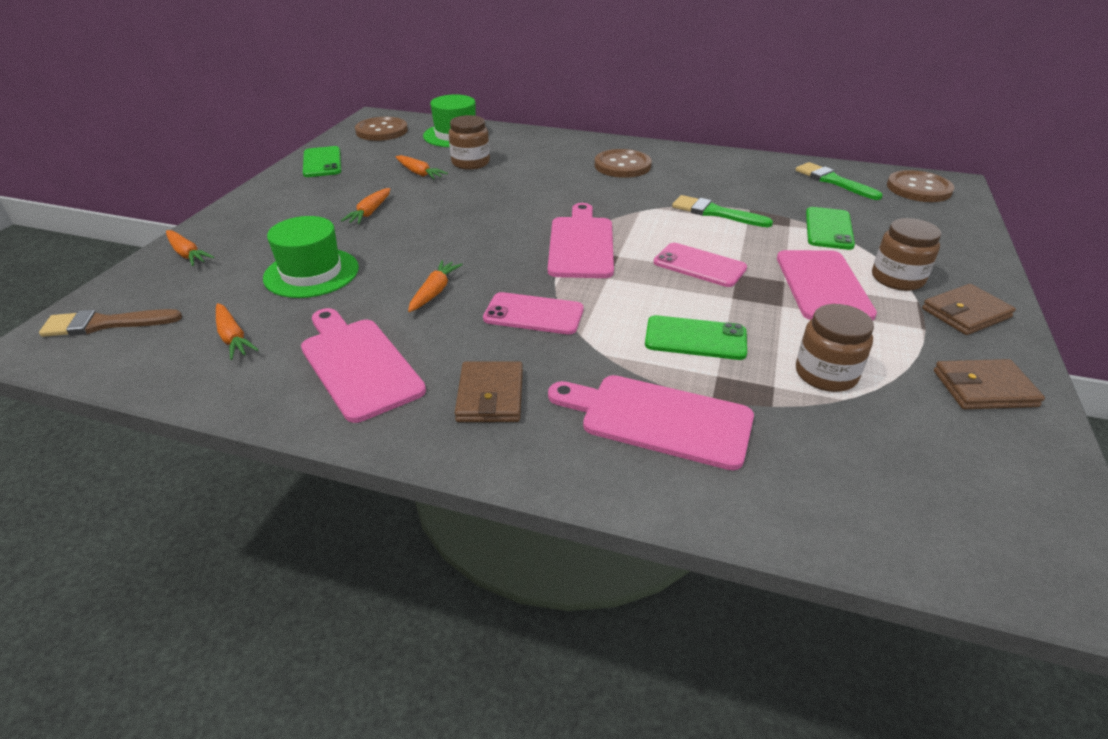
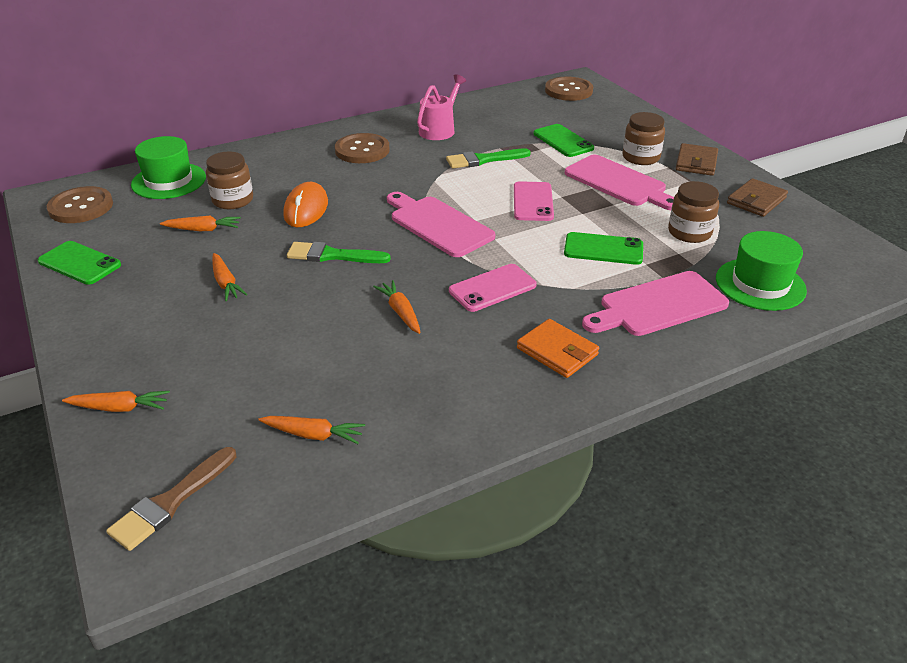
camera: 45 degrees left, 0 degrees up
(311, 273) = (276, 354): green hat -> green hat (760, 284)
(358, 364) = (443, 388): pink cutting board -> none
(490, 396) = (557, 351): brown wallet -> orange wallet
(506, 189) = (306, 209): none -> orange mouse
(695, 338) = (603, 249): green phone -> green phone turned 45 degrees clockwise
(699, 265) = (533, 202): pink phone -> pink phone turned 75 degrees counterclockwise
(718, 174) = (439, 129): none -> pink watering can
(833, 181) = (516, 105): green brush -> green brush (332, 255)

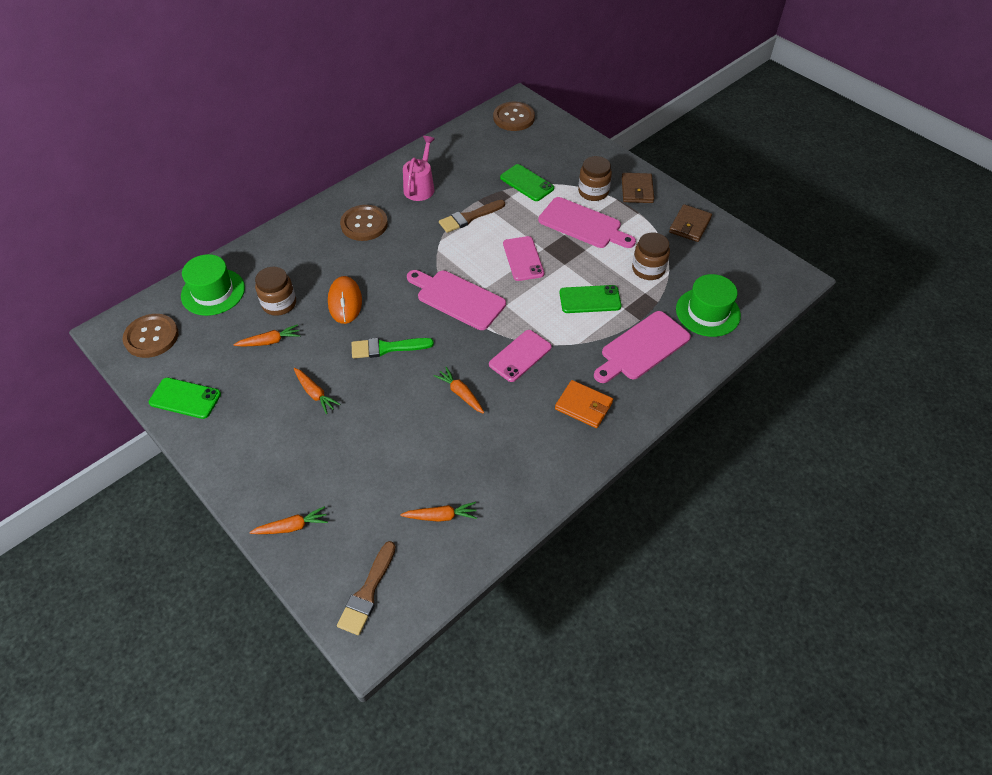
camera: 15 degrees left, 15 degrees up
(483, 160) = (469, 217): green brush -> brown brush

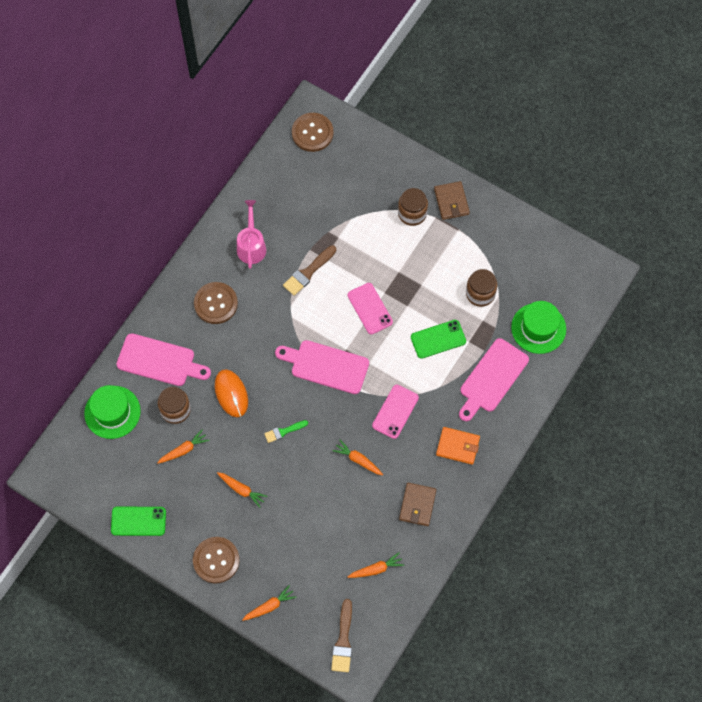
camera: 15 degrees left, 15 degrees up
(151, 337) = (81, 471): brown button -> brown button (216, 560)
(387, 348) = (283, 431): green brush -> green brush, size x0.65
(526, 183) = (348, 217): green phone -> none
(583, 224) = (412, 256): pink cutting board -> pink cutting board (159, 361)
(689, 225) = (506, 233): brown wallet -> brown wallet (417, 505)

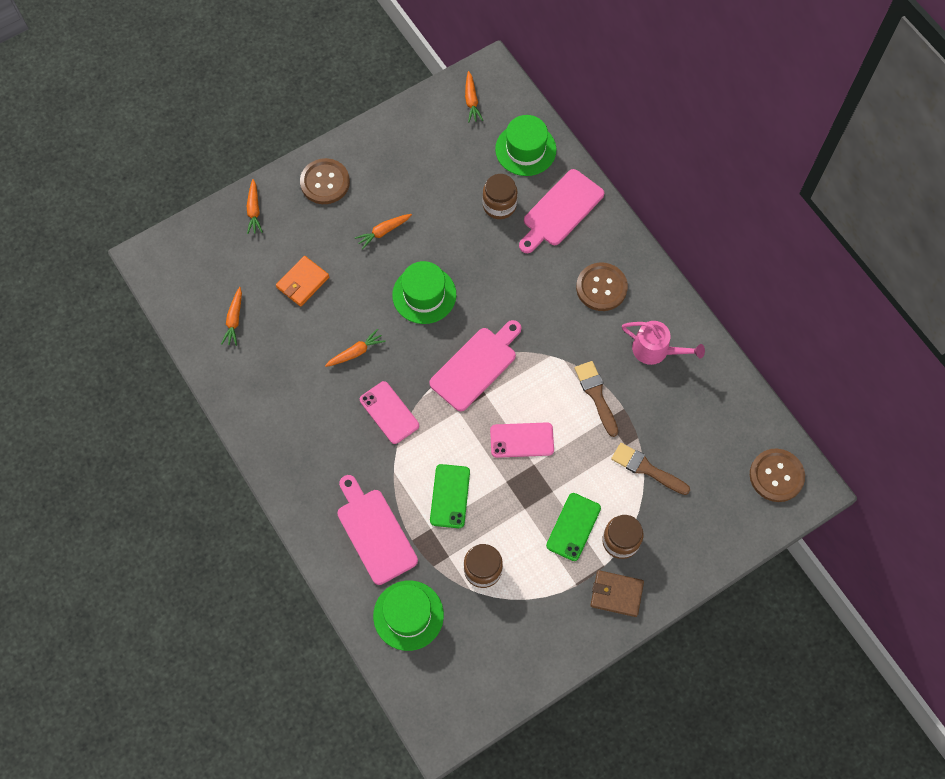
camera: 115 degrees right, 0 degrees up
(138, 521) = (400, 132): green phone -> green phone (573, 527)
(183, 450) = (452, 197): orange carrot -> orange carrot (471, 100)
(231, 394) = (491, 262): orange mouse -> none
(283, 431) = (424, 295): green brush -> green hat
(343, 640) = (183, 260): brown brush -> brown brush (646, 468)
(417, 505) = (277, 388): brown wallet -> none
(457, 446) = (317, 458): orange wallet -> orange wallet (303, 282)

